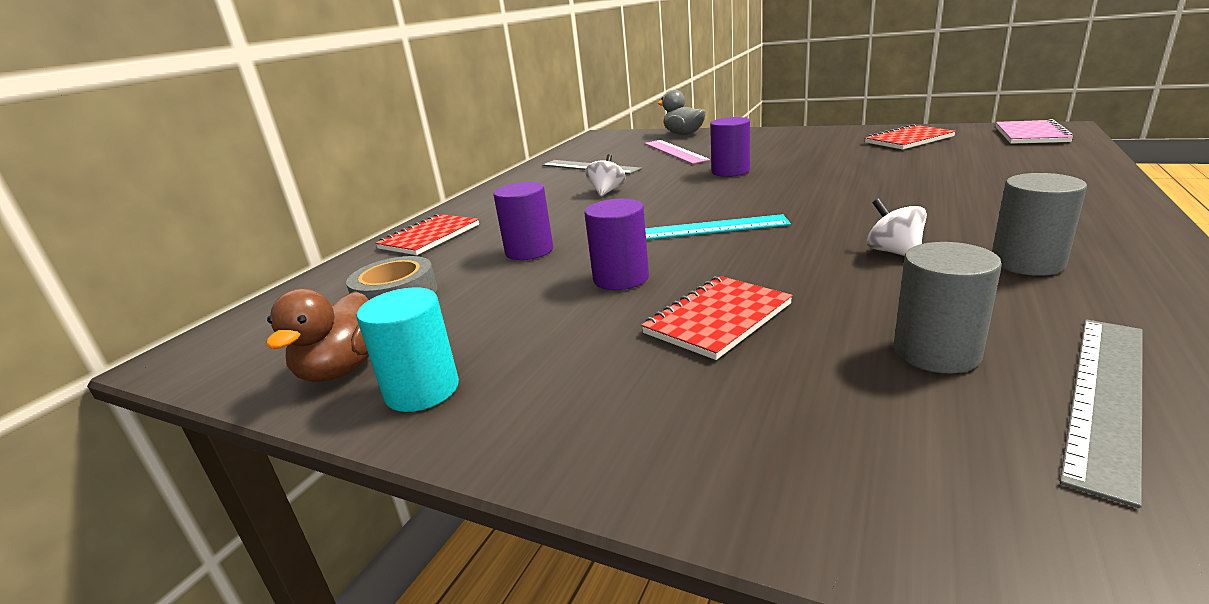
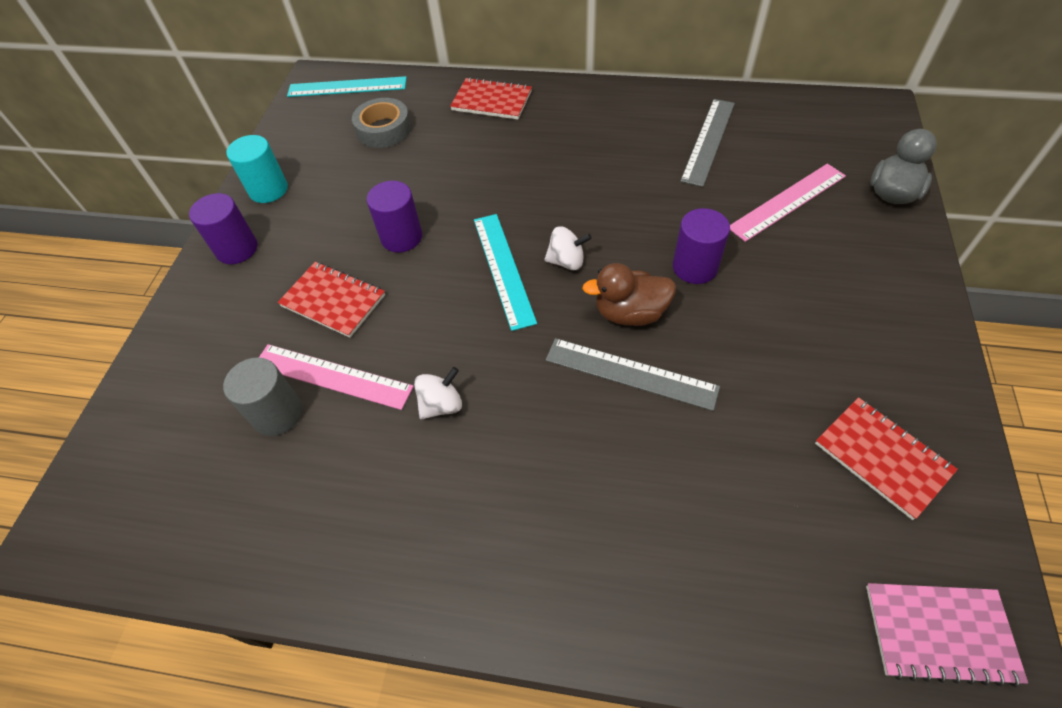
camera: 75 degrees right, 30 degrees up
(254, 326) = (347, 87): none -> turquoise ruler
(342, 369) = (294, 149): brown duck -> brown duck (630, 313)
(529, 251) = (458, 170): purple cylinder -> purple cylinder (237, 249)
(607, 191) = (615, 178): white spinning top -> white spinning top (566, 261)
(858, 314) = (332, 376): none -> pink ruler
(1027, 263) = (411, 496): grey cylinder -> none
(1106, 396) = (221, 488): grey ruler -> grey ruler (630, 373)

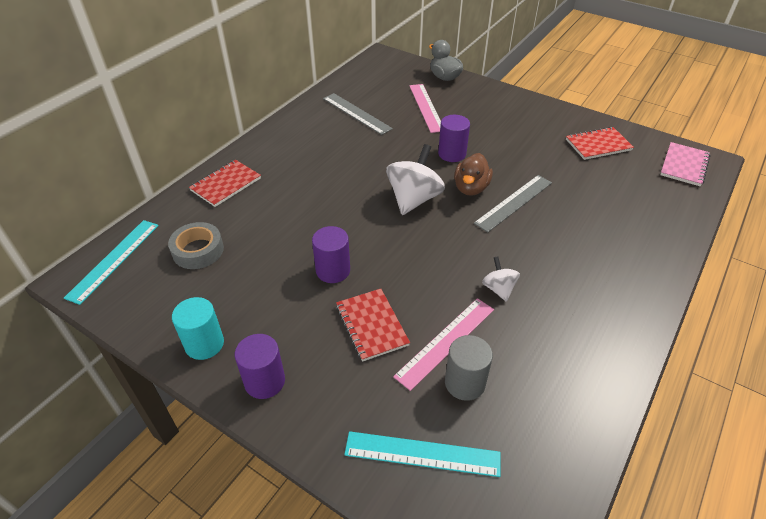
camera: 70 degrees left, 10 degrees down
(333, 300) = (371, 325): red notebook -> red notebook turned 75 degrees counterclockwise
(503, 269) = (401, 228): turquoise ruler -> turquoise ruler (422, 454)
(566, 261) = (414, 199): white spinning top -> white spinning top, size x1.87

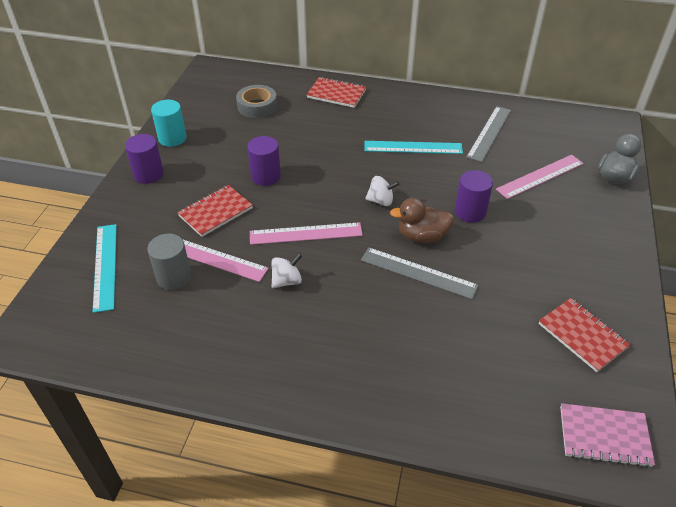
camera: 70 degrees right, 0 degrees up
(114, 260) = (232, 76): turquoise ruler -> turquoise ruler (413, 147)
(414, 199) = (381, 201): white spinning top -> white spinning top, size x0.53
(437, 260) = (306, 233): none -> pink ruler

